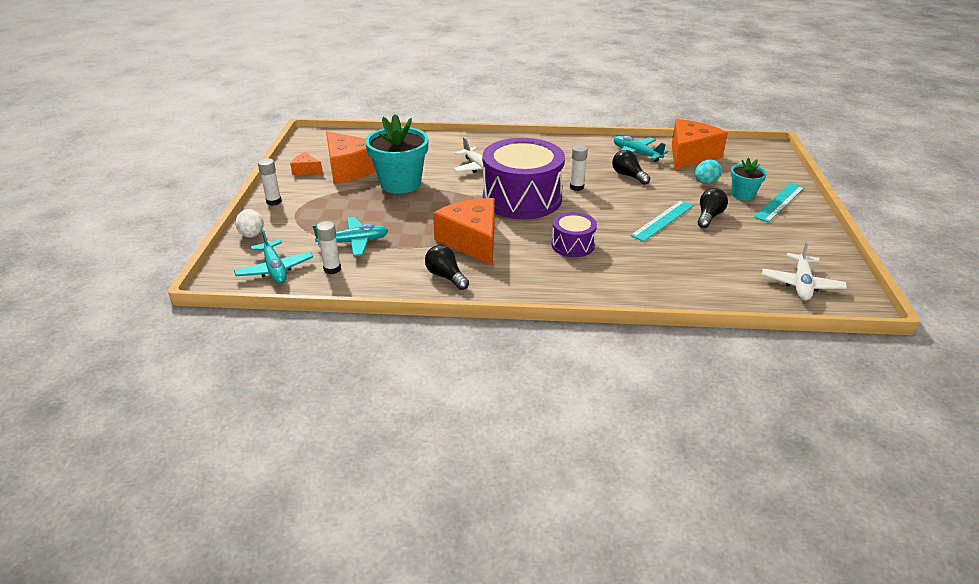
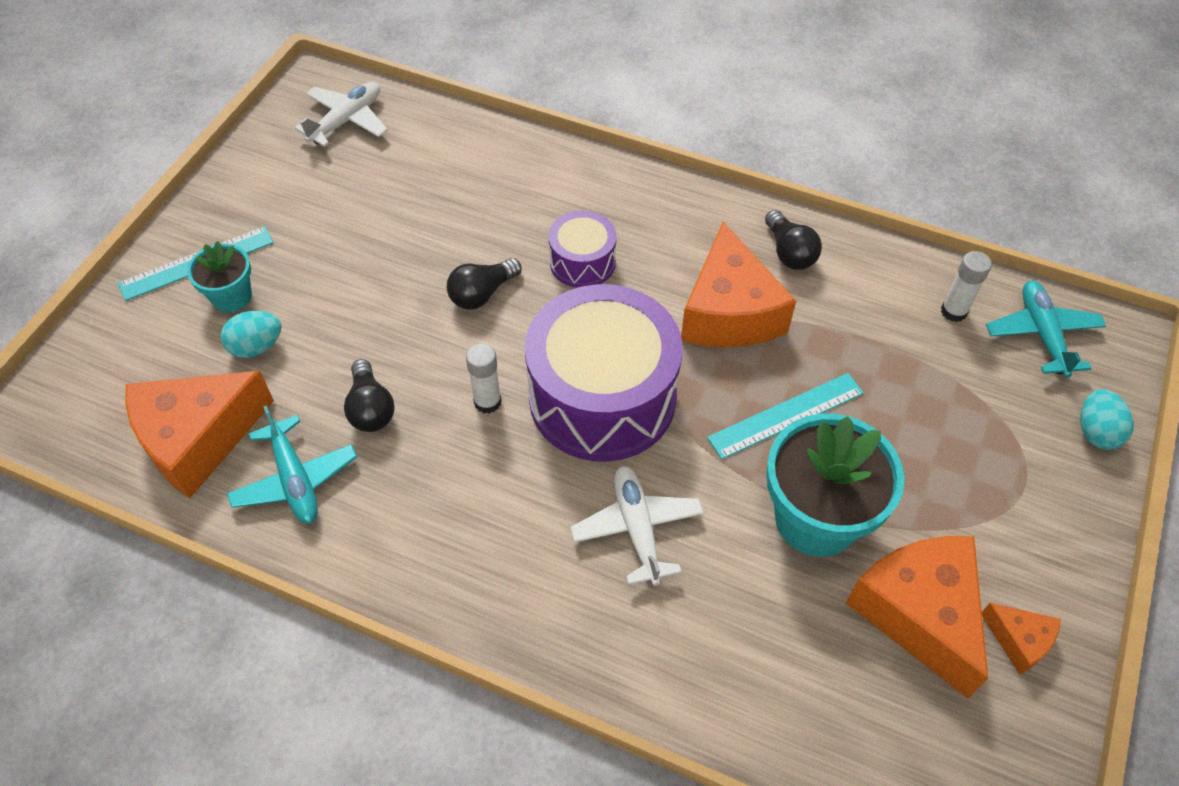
camera: 160 degrees left, 20 degrees up
(252, 235) = (1096, 432): white egg -> turquoise egg
(274, 201) = (1074, 530): white glue stick -> none
(353, 242) = (919, 363): turquoise plane -> none
(663, 220) = (411, 275): turquoise ruler -> turquoise ruler (786, 415)
(709, 216) = (336, 263): black light bulb -> black light bulb (482, 293)

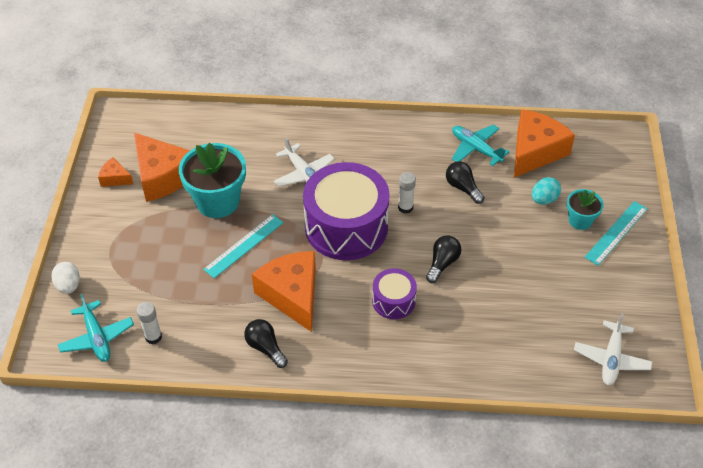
camera: 160 degrees right, 5 degrees down
(1096, 432) = (68, 286): turquoise egg -> white egg

